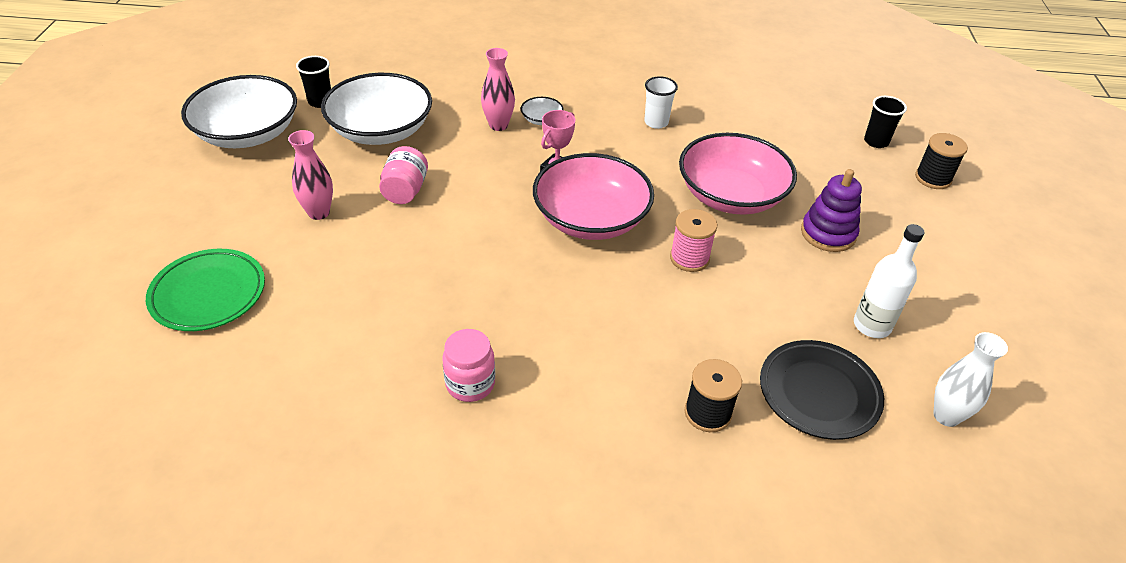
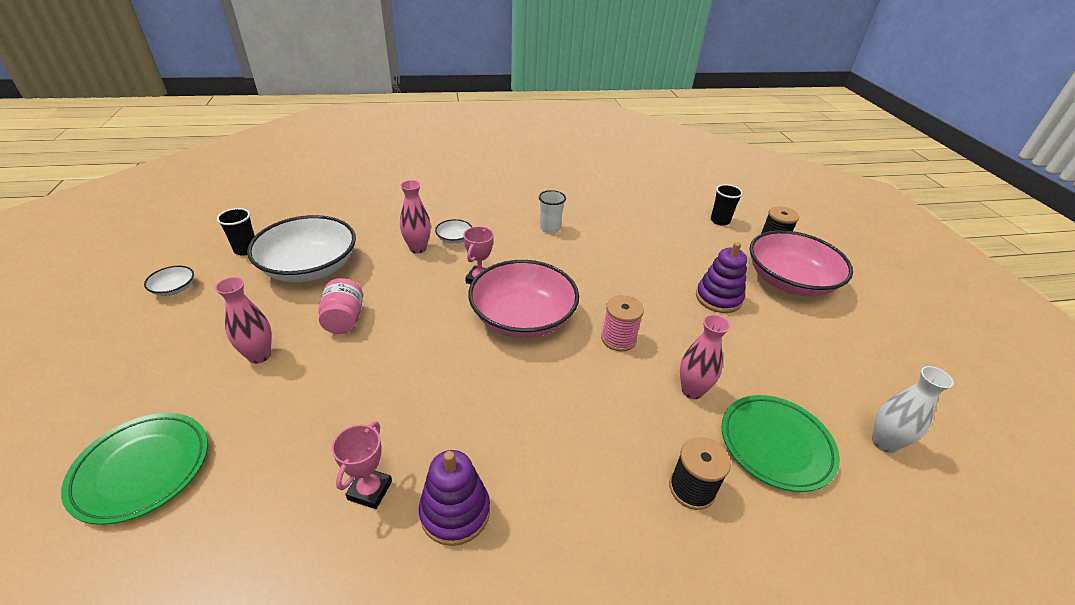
camera: 15 degrees left, 5 degrees down
(248, 133) = (174, 289): white bowl -> white bowl, size x0.41
(398, 350) = (370, 490): none -> pink trophy
(470, 384) = (455, 512): pink jar -> purple stacking toy
(731, 195) = (631, 279): pink bowl -> pink bowl (789, 281)
(750, 324) = (692, 391): none -> pink vase
(819, 393) = (776, 445): black plate -> green plate
(872, 325) = (787, 371): white bottle -> none

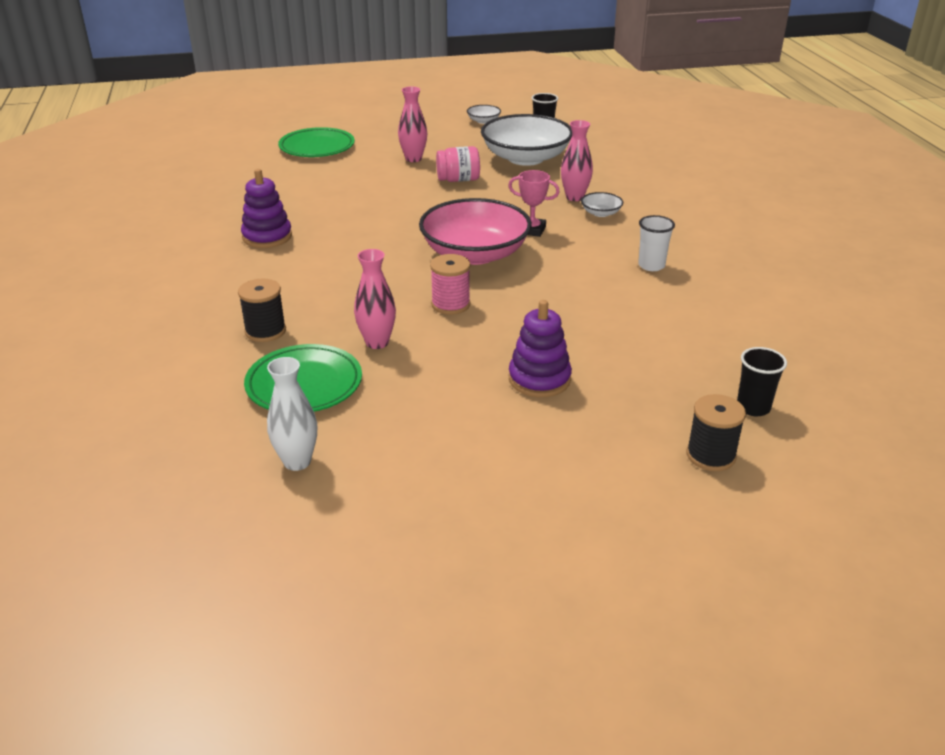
camera: 90 degrees right, 5 degrees down
(370, 490) = (290, 209): pink trophy -> none
(789, 281) = (599, 452): pink bowl -> none

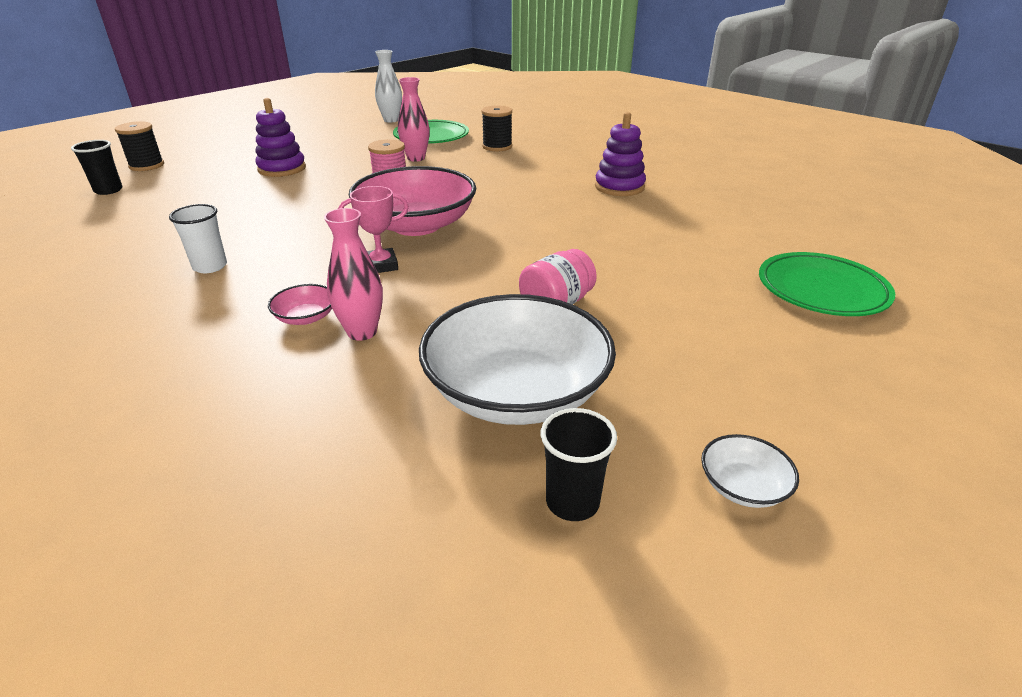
camera: 145 degrees right, 0 degrees up
(413, 159) = (673, 319): pink vase -> none
(601, 213) = (306, 317): white bowl -> pink bowl

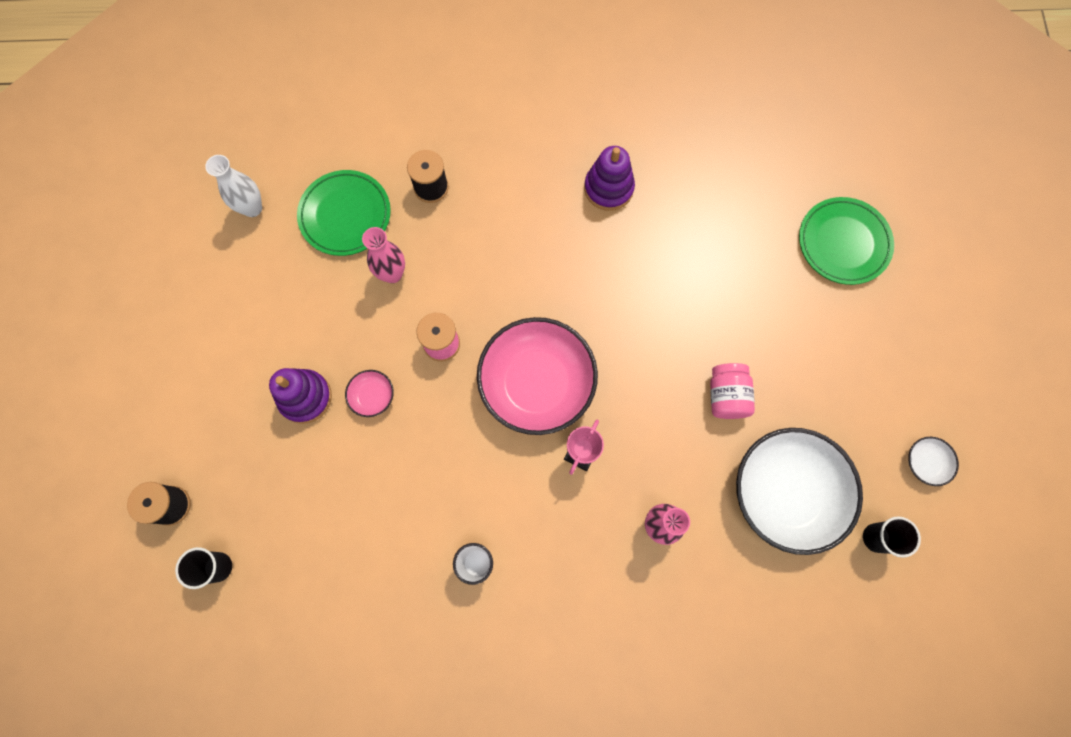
camera: 45 degrees left, 40 degrees up
(306, 317) = (611, 545): pink bowl -> pink bowl (372, 396)

